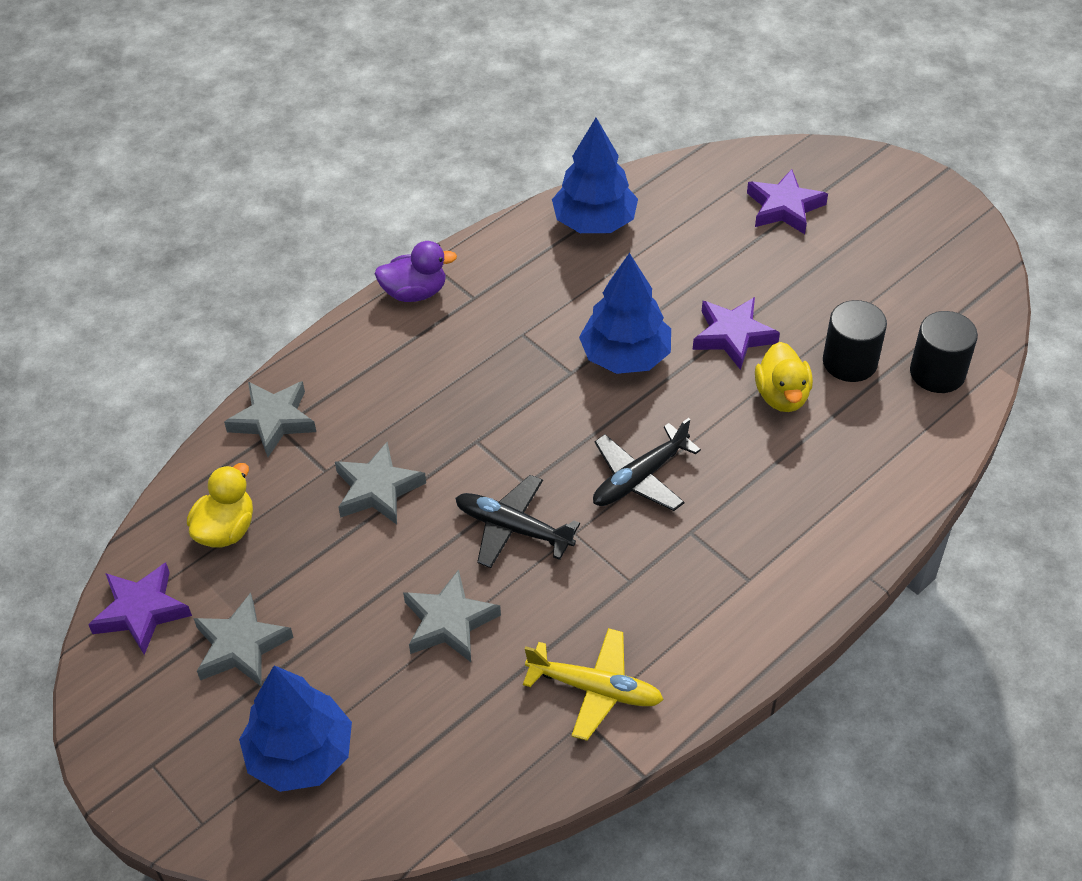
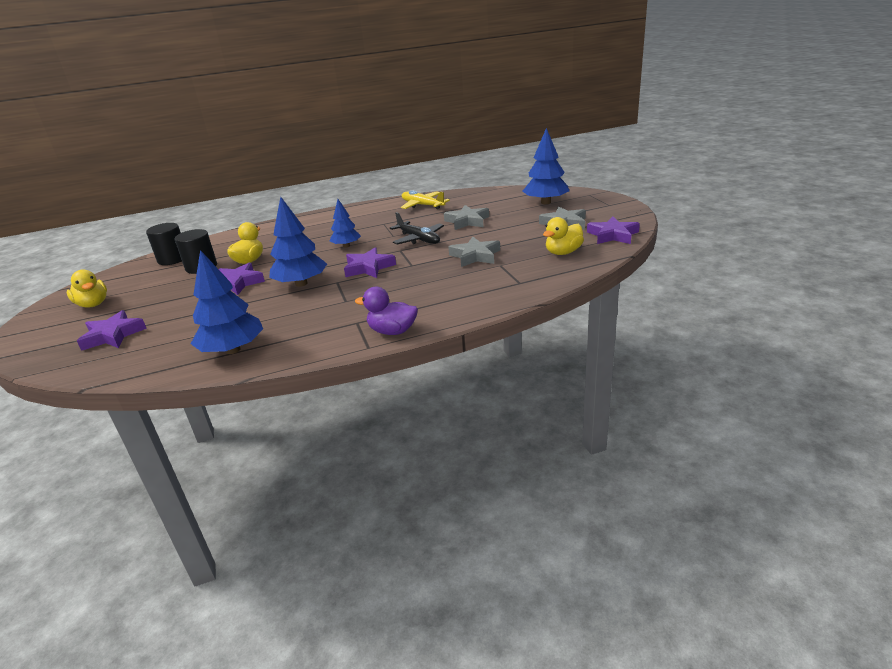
camera: 155 degrees left, 20 degrees down
(273, 420) = (522, 286): grey star -> none
(546, 419) = (368, 267): none -> purple star
(640, 477) = (346, 246): black plane -> blue tree
(905, 247) = (93, 304): none -> yellow duck

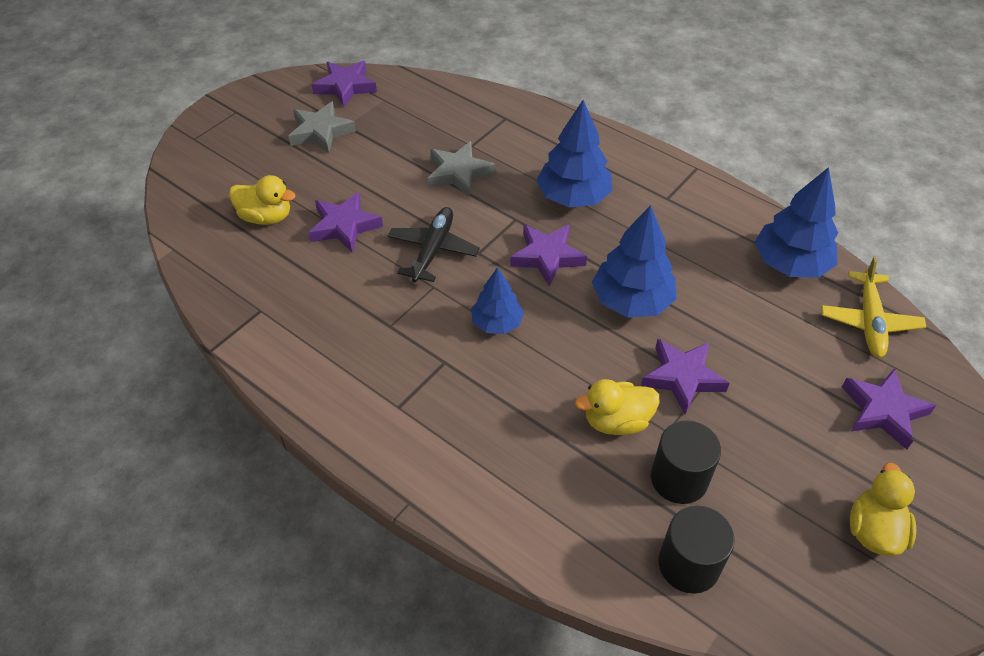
camera: 125 degrees left, 20 degrees up
(392, 331) = (660, 164): purple duck -> none
(422, 205) = (287, 313): yellow plane -> yellow plane (869, 321)
(467, 221) = (344, 226): grey star -> purple star
(546, 202) = (239, 171): blue tree -> blue tree (573, 197)
(563, 252) = (413, 109): yellow duck -> yellow duck (266, 217)

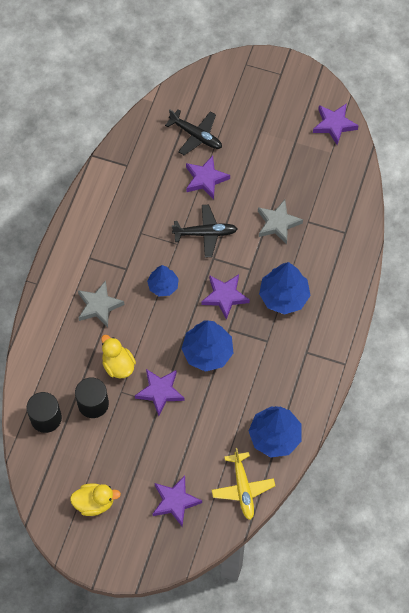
camera: 70 degrees right, 15 degrees up
(266, 217) = (196, 135): yellow duck -> black plane
(321, 132) = (282, 130): grey star -> grey star (99, 306)
(869, 321) = (243, 488): yellow plane -> yellow plane turned 90 degrees counterclockwise

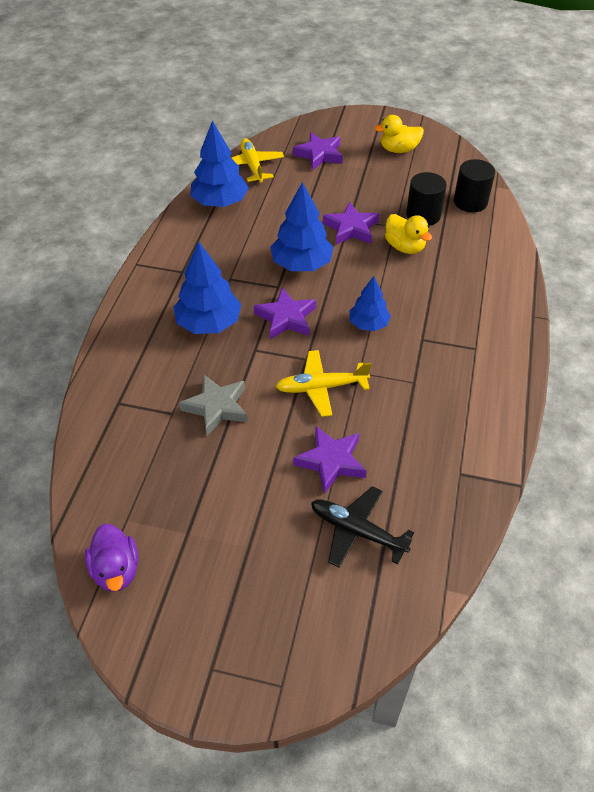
camera: 175 degrees right, 15 degrees down
(99, 306) = (445, 299): grey star -> none
(205, 233) = (321, 387): black plane -> yellow plane
(334, 125) = (116, 570): purple star -> purple duck

